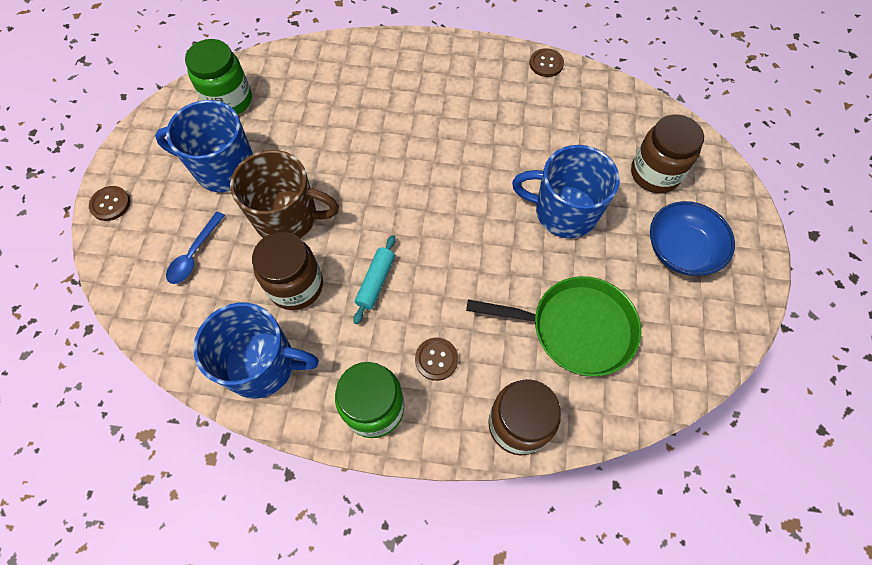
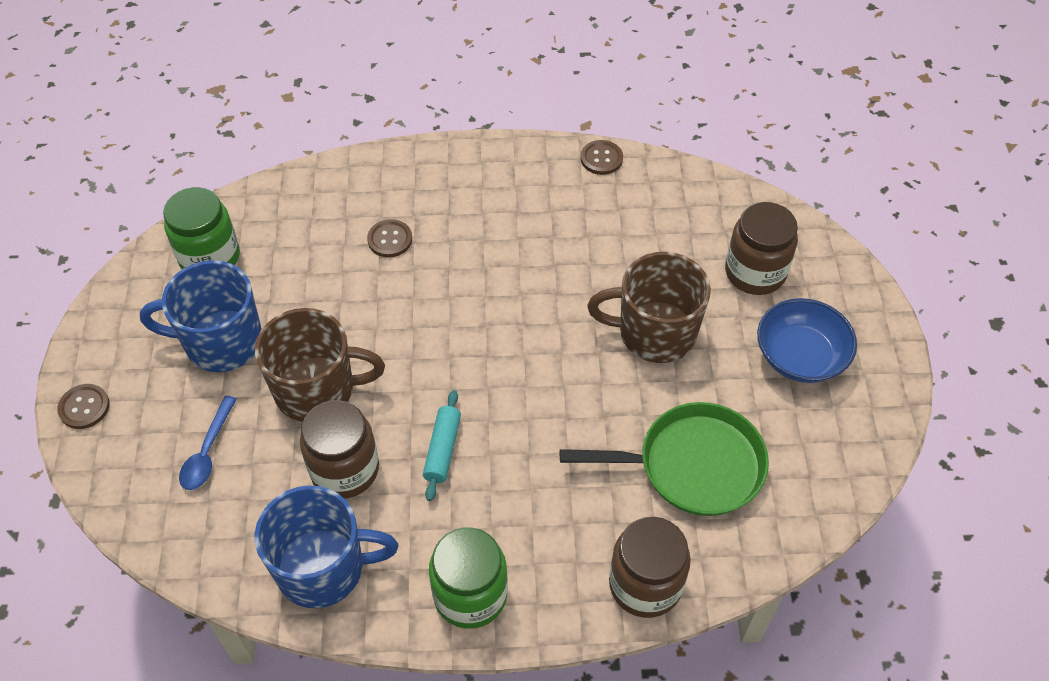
camera: 10 degrees left, 10 degrees down
(436, 359) = (534, 527): brown button -> brown button (390, 239)
(563, 212) = (654, 333): blue mug -> brown mug

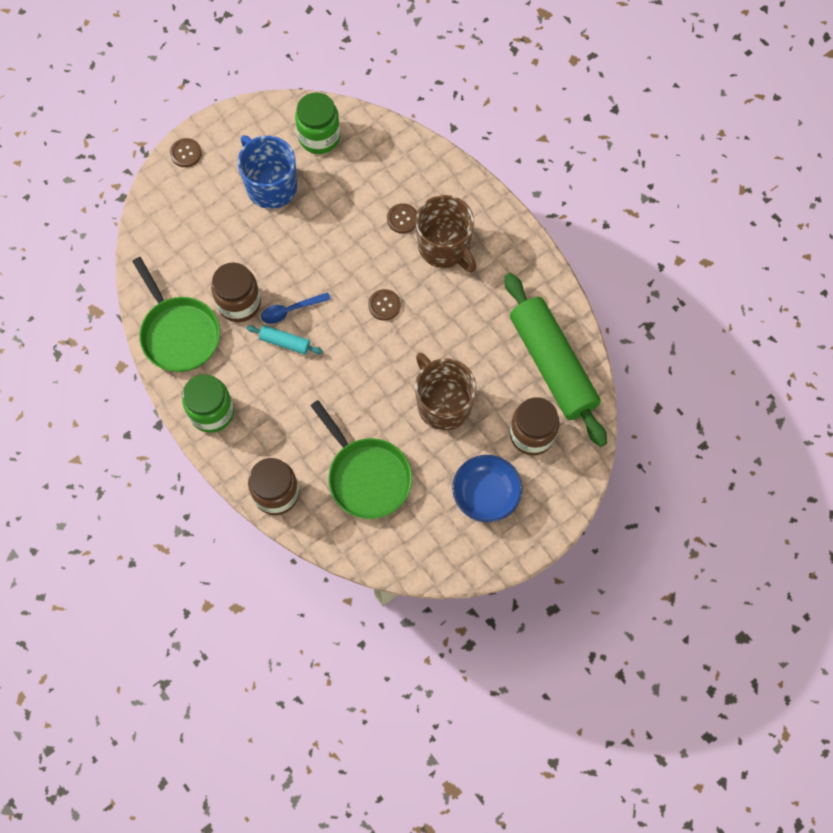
camera: 55 degrees right, 15 degrees up
(207, 451) = (203, 231): blue spoon -> blue spoon (291, 310)
(317, 390) = (276, 255): brown mug -> brown mug (445, 247)
(323, 568) = (178, 333): blue mug -> green pan
(442, 449) = (285, 342): turquoise rolling pin -> turquoise rolling pin turned 45 degrees clockwise
(601, 158) = (556, 293): brown button -> brown button (384, 305)
(683, 208) = (552, 365): none -> green rolling pin

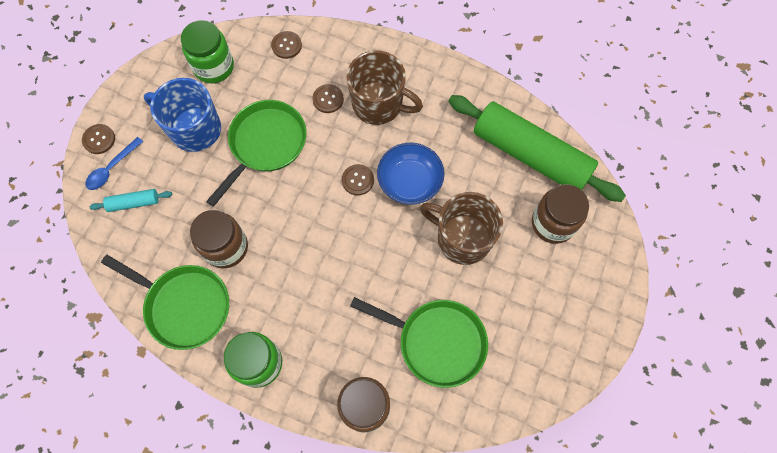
camera: 30 degrees left, 0 degrees up
(285, 342) = (289, 260): turquoise rolling pin -> turquoise rolling pin (134, 203)
(291, 310) = (277, 228): blue spoon -> blue spoon (112, 168)
(323, 231) = (265, 144): none -> green pan
(395, 150) = (286, 45): none -> brown button
(486, 494) = (549, 297): blue bowl -> blue bowl (410, 181)

